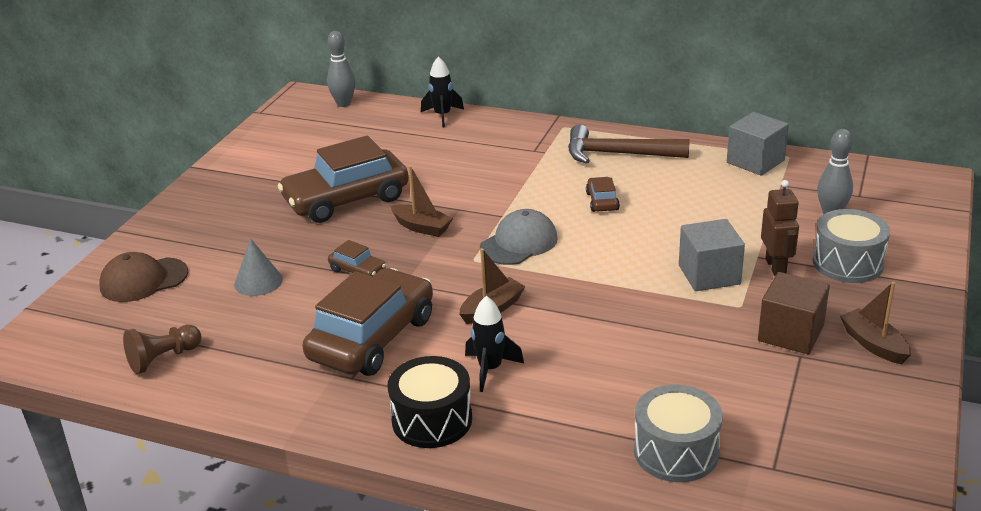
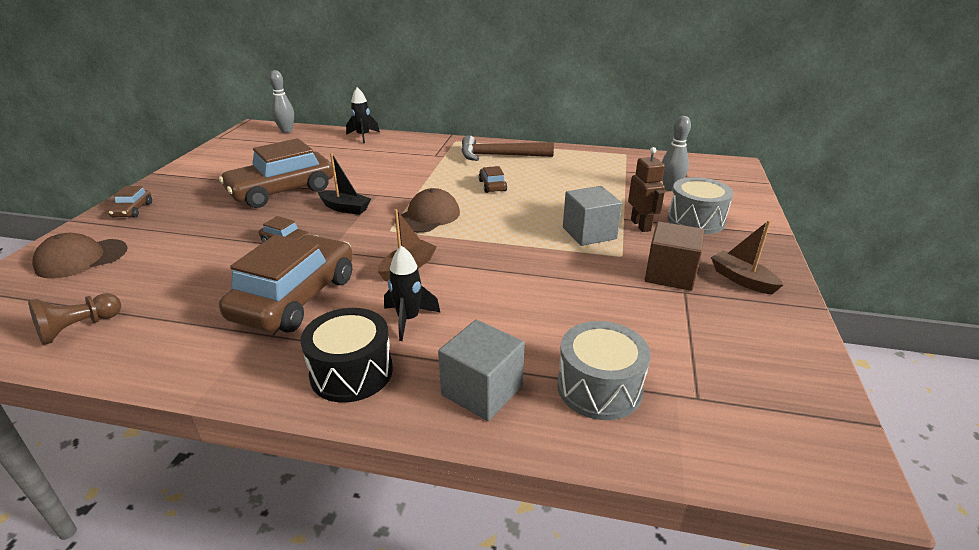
camera: 10 degrees left, 0 degrees up
(181, 219) = (133, 210): none -> brown car
(258, 282) = (193, 255): grey cone -> none
(422, 227) = (345, 208): brown boat -> black boat
(519, 243) = (428, 216): grey cap -> brown cap
(755, 161) = (602, 157): grey cube -> grey cube (482, 390)

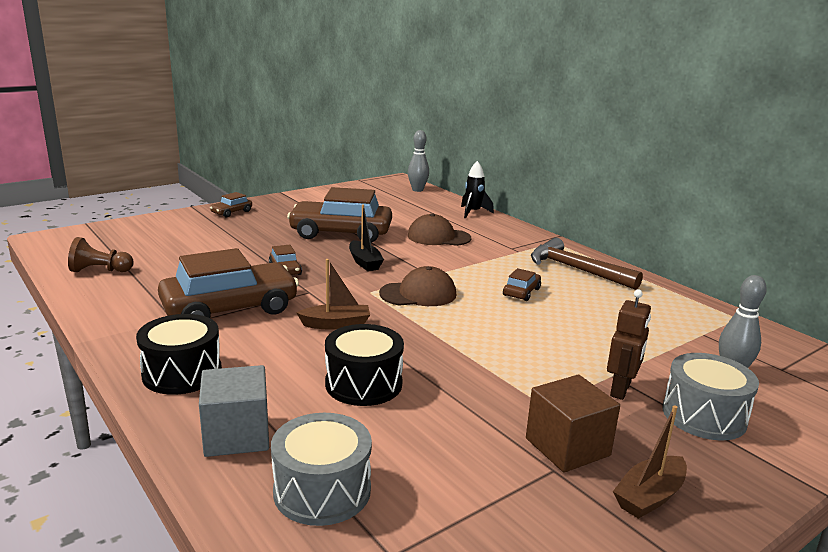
camera: 40 degrees right, 10 degrees down
(81, 258) = (161, 231): brown cap -> brown cap (438, 237)
(408, 319) = (274, 360): black rocket -> none
(502, 301) = (363, 384): none -> black drum
(589, 233) = (546, 371): grey cube -> none
(742, 279) = (649, 496): brown boat -> brown boat turned 135 degrees counterclockwise

